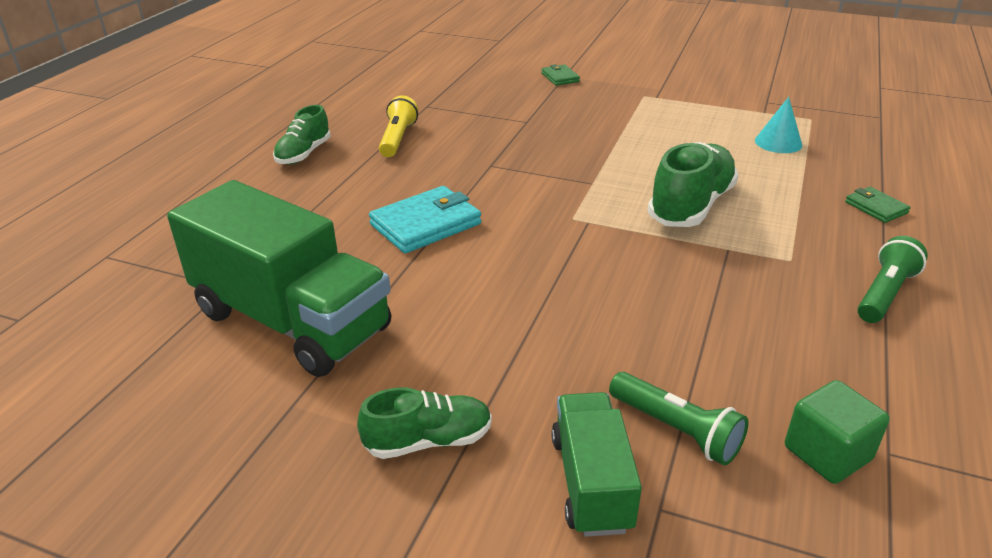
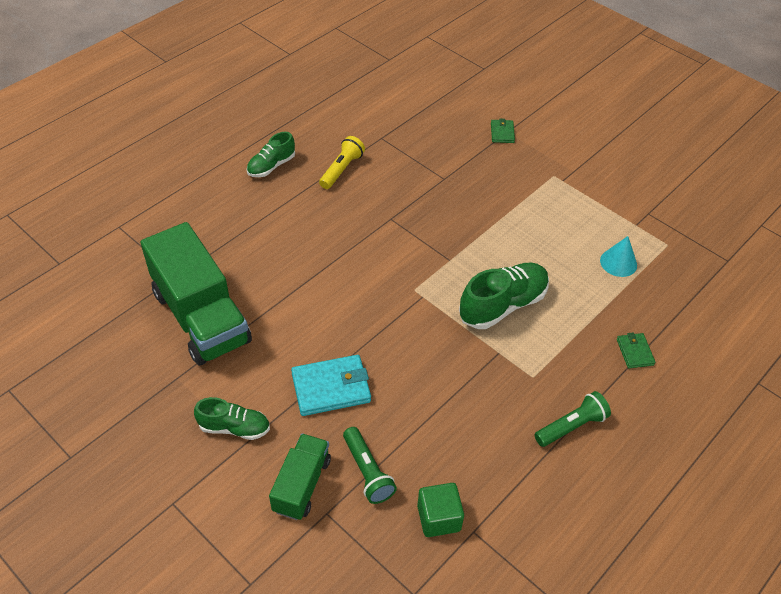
camera: 20 degrees right, 15 degrees up
(425, 224) = (316, 262): turquoise wallet -> turquoise wallet (331, 387)

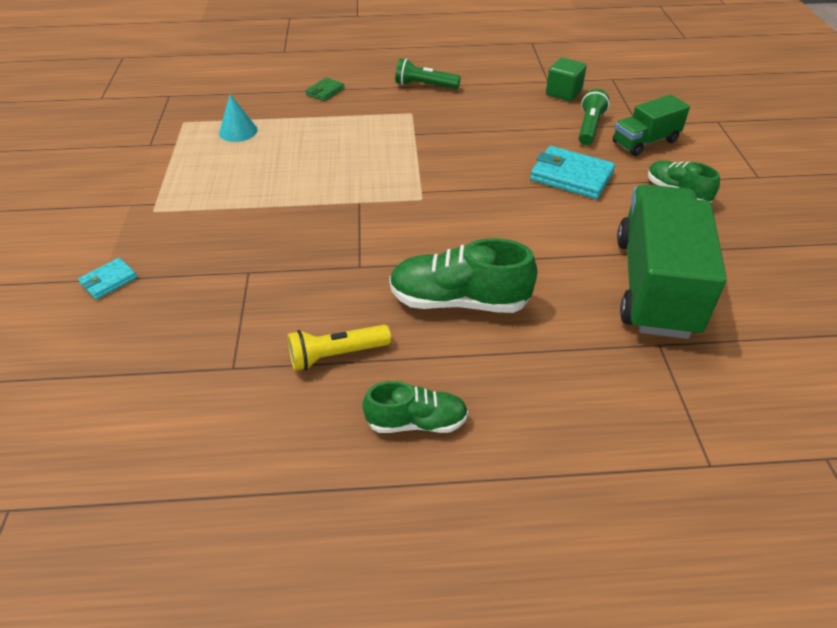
camera: 135 degrees left, 5 degrees down
(502, 133) = (109, 281): green wallet -> turquoise wallet
(502, 305) = (367, 153): green shoe -> green shoe (459, 301)

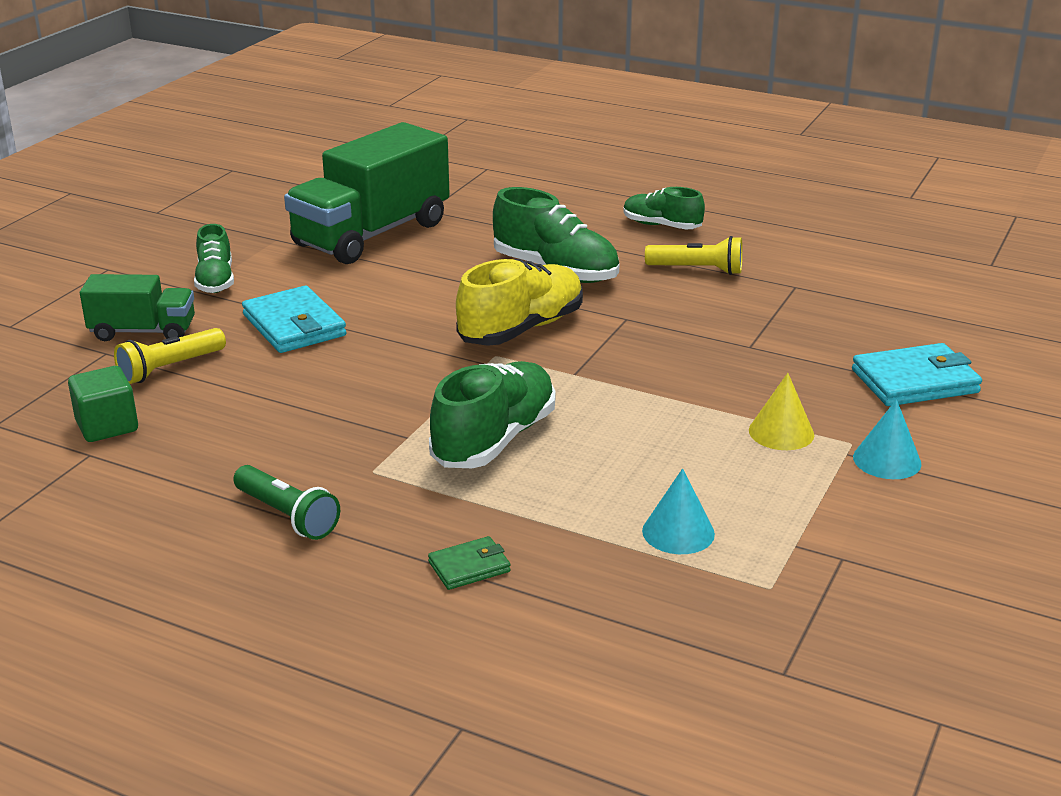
camera: 150 degrees left, 15 degrees down
(109, 281) = (914, 381): turquoise wallet -> turquoise wallet, size x1.84
(128, 206) = (887, 460): none -> turquoise cone
(201, 204) = (781, 432): none -> yellow cone
(367, 146) = (494, 440): none -> green shoe
(426, 227) = (521, 329): none -> yellow shoe
(589, 127) = (170, 368): green flashlight -> yellow flashlight

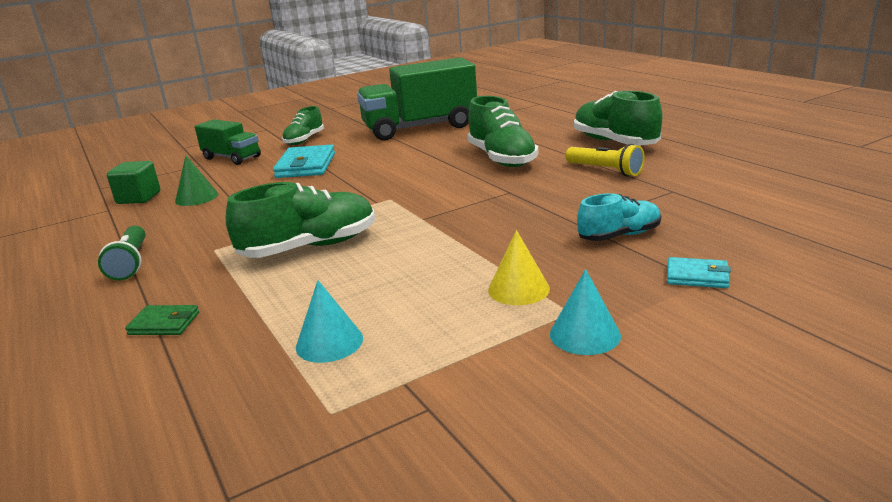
camera: 35 degrees right, 5 degrees down
(170, 368) = (213, 176): yellow flashlight -> none
(207, 406) = (196, 197): none -> green cone
(521, 329) = (429, 187): yellow shoe -> none
(661, 226) = (614, 142): green shoe -> green shoe, size x1.63
(804, 352) = (619, 236): none -> turquoise shoe
(914, 381) = (697, 276): turquoise wallet -> turquoise wallet, size x0.54

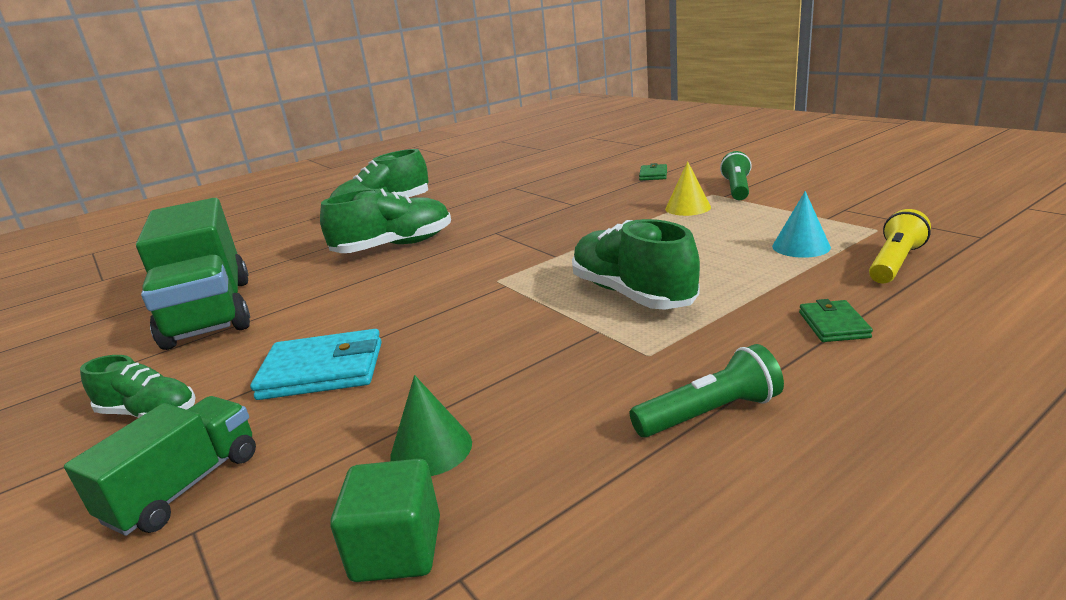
camera: 95 degrees left, 0 degrees up
(585, 334) = (737, 189): turquoise cone -> green flashlight
(605, 170) = (457, 207): yellow flashlight -> yellow flashlight (895, 263)
(619, 236) = (595, 193): turquoise shoe -> none
(697, 276) = (653, 175): turquoise wallet -> green wallet

